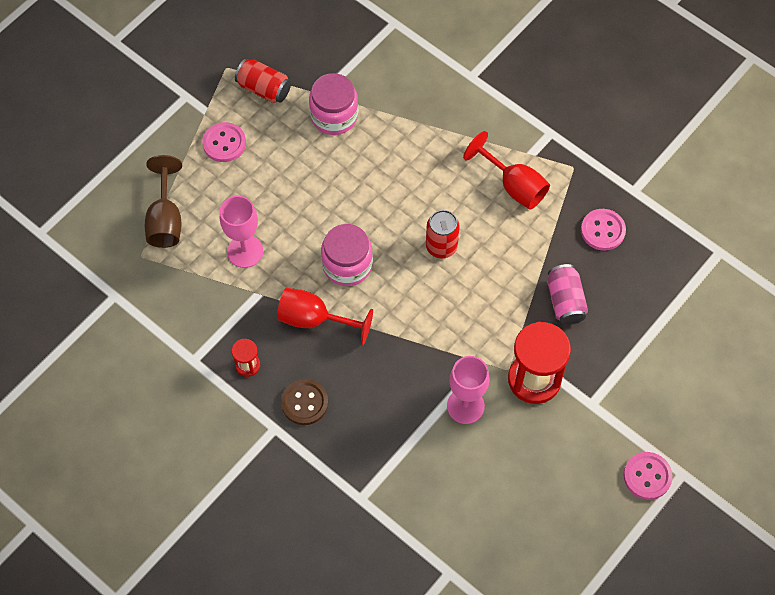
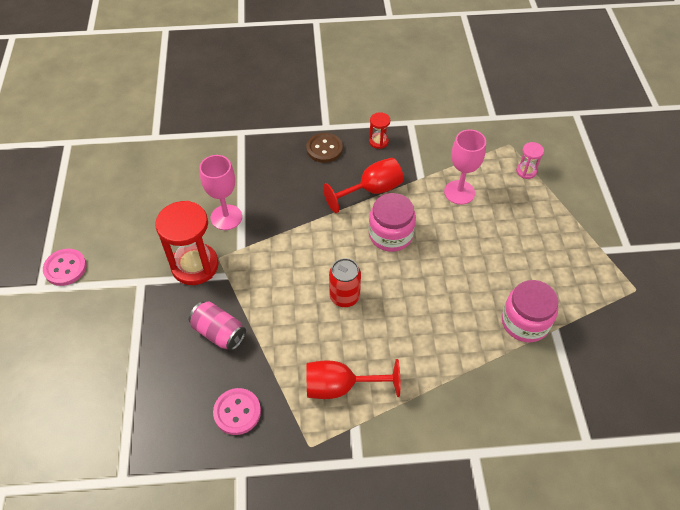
camera: 135 degrees right, 10 degrees down
(165, 219) = (526, 171): brown goblet -> pink hourglass
(224, 143) = (562, 240): pink button -> none
(264, 89) = (593, 298): red can -> none

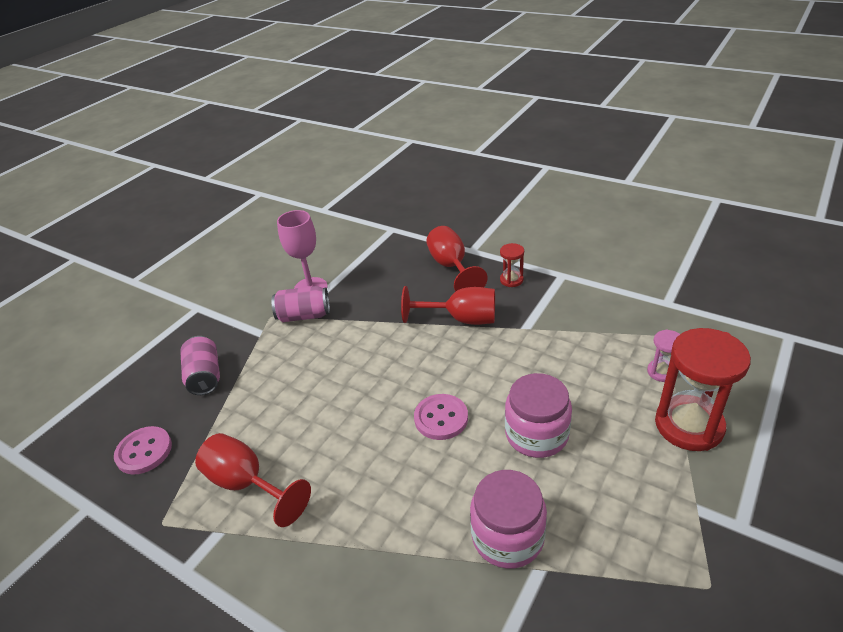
camera: 40 degrees right, 15 degrees down
(65, 268) = (162, 275): pink button -> pink button (441, 418)
(195, 266) = (246, 314): red hourglass -> red hourglass (689, 425)
(247, 244) = (304, 316): none -> pink can
(324, 149) = (451, 267): brown button -> red goblet
(344, 297) = (338, 402): red can -> none
(390, 235) = (440, 367): pink jar -> pink jar (536, 434)
(459, 192) = (556, 359): pink goblet -> none

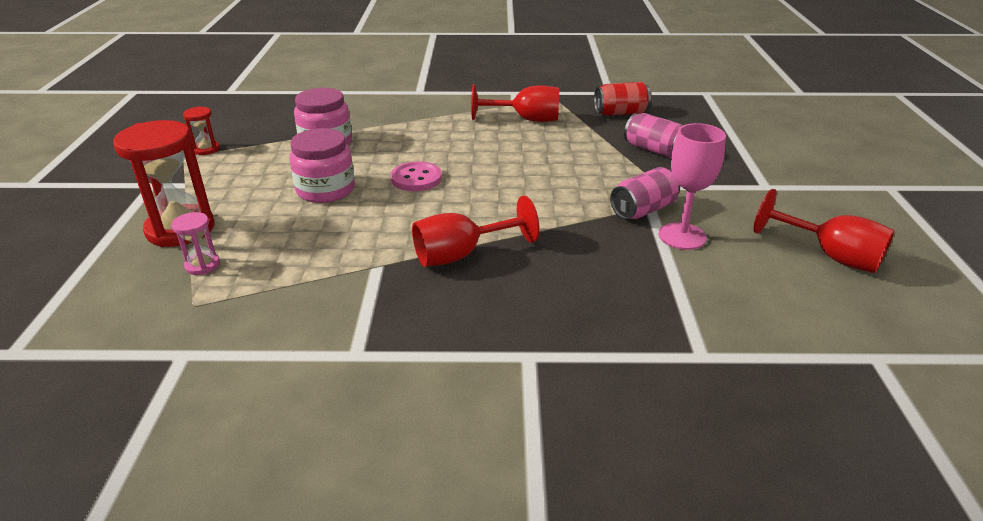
camera: 145 degrees right, 5 degrees down
(144, 451) = (620, 113): pink button -> red can
(451, 267) = (533, 316): red goblet -> red goblet (830, 256)
(511, 280) = (430, 322): red hourglass -> red hourglass (206, 149)

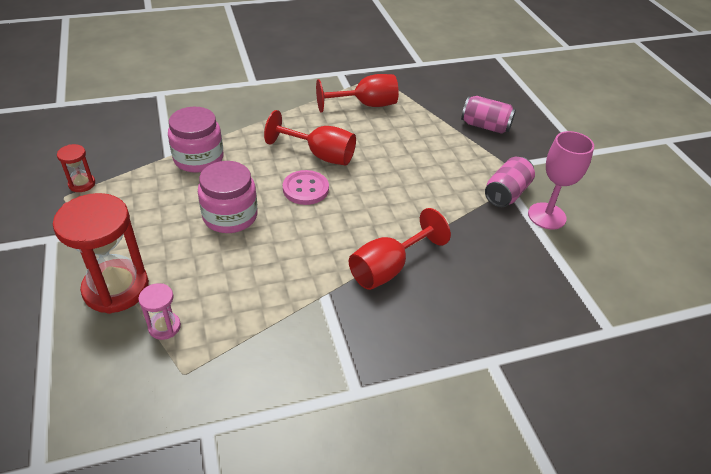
camera: 20 degrees left, 10 degrees up
(620, 113) = (440, 87): red can -> none
(830, 256) = (655, 216): red goblet -> red goblet (320, 155)

